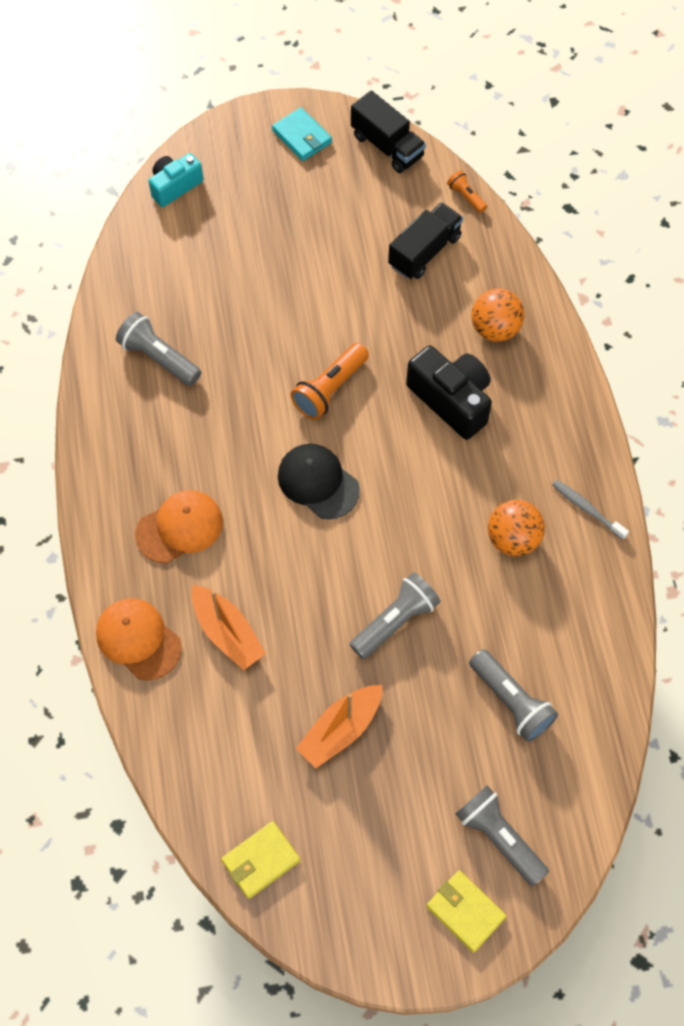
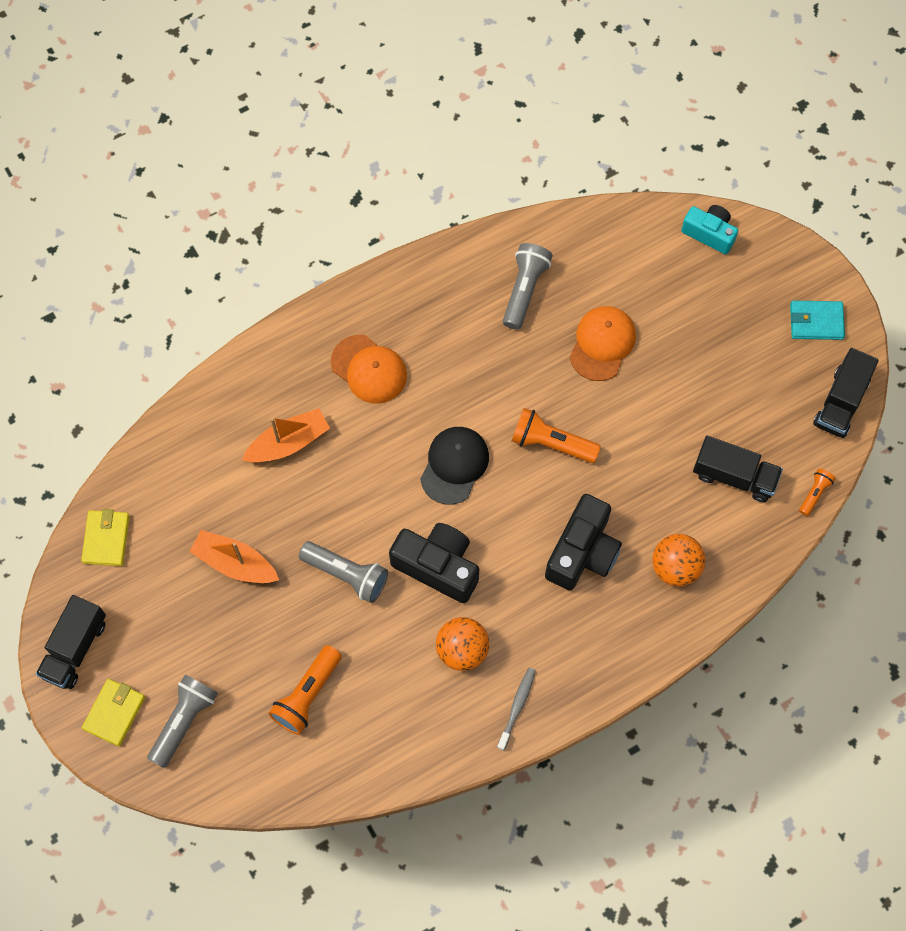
camera: 70 degrees right, 5 degrees up
(138, 639) = (258, 376): orange cap -> orange cap (602, 344)
(227, 632) = (288, 442): orange boat -> orange boat turned 150 degrees counterclockwise
(261, 860) = (106, 539): yellow wallet -> yellow wallet turned 60 degrees clockwise
(302, 137) = (816, 322): turquoise wallet -> turquoise wallet turned 60 degrees clockwise
(376, 934) = (75, 648): none -> black truck
(418, 532) = (438, 566): none -> black camera
(511, 701) = (307, 695): grey flashlight -> orange flashlight

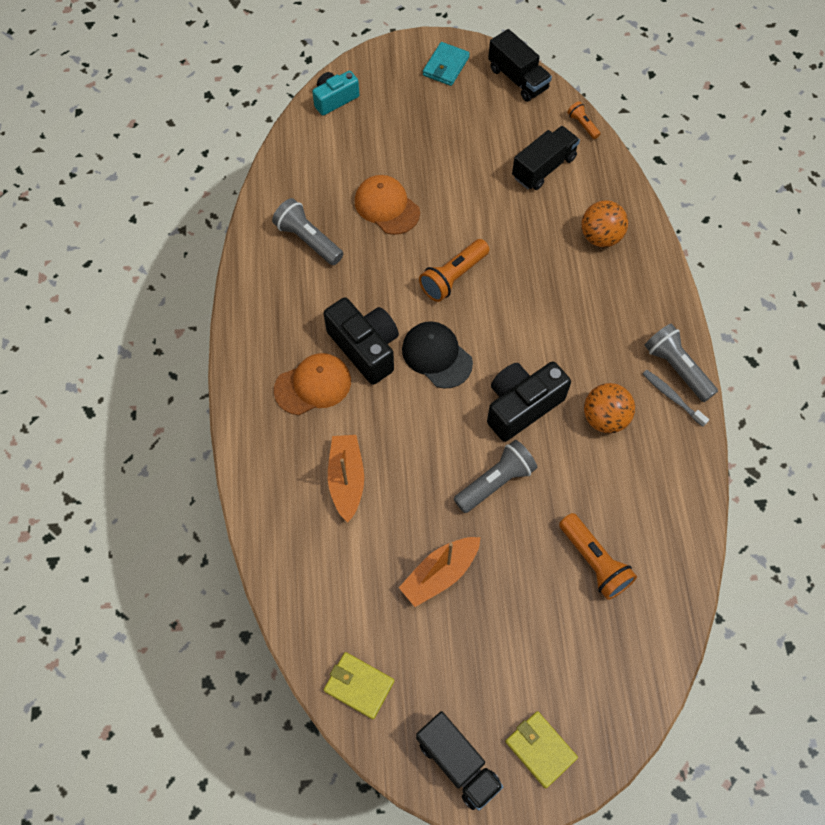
camera: 65 degrees left, 5 degrees down
(184, 721) = (575, 684): grey flashlight -> grey flashlight (676, 368)
(582, 552) = (558, 294): black camera -> black camera (365, 348)

